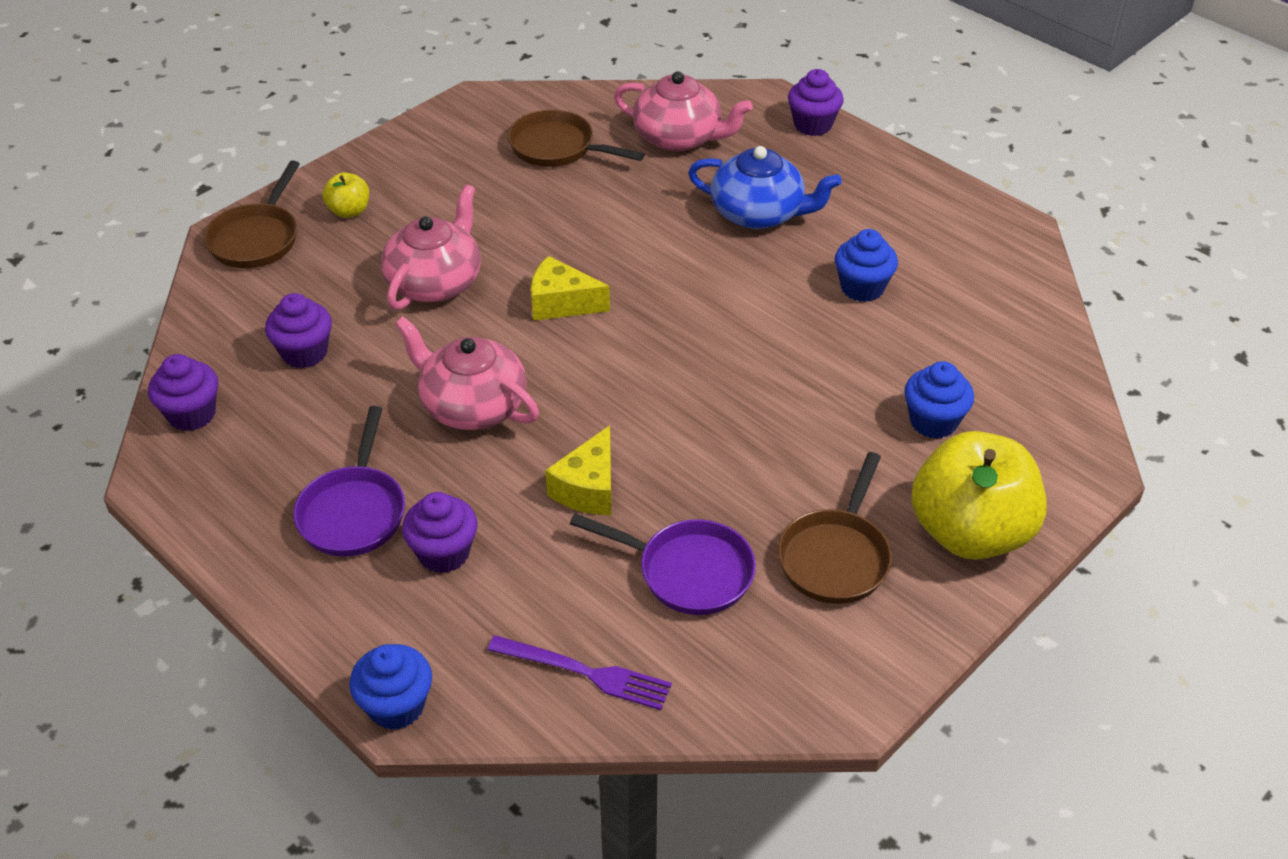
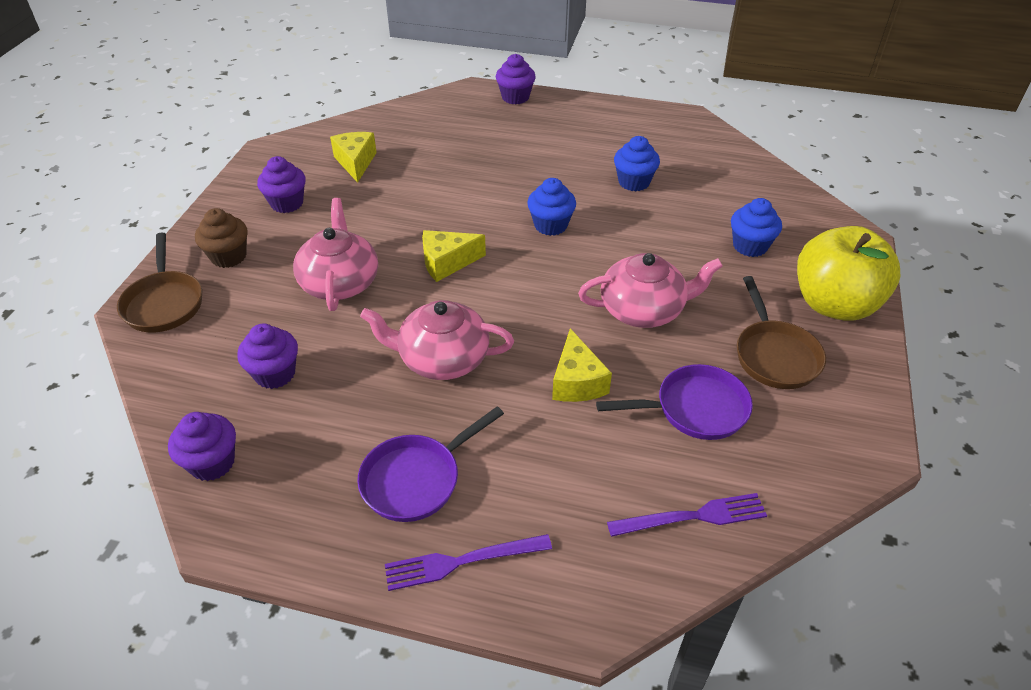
camera: 30 degrees left, 0 degrees up
(335, 604) = (462, 561): none -> purple fork
(349, 211) = (228, 256): yellow apple -> brown cupcake
(354, 512) = (416, 479): purple pan -> purple pan turned 75 degrees clockwise
(396, 706) = (580, 619): blue cupcake -> blue cupcake (550, 225)
(444, 553) = (513, 478): purple cupcake -> purple cupcake (287, 203)
(557, 148) = (356, 162): brown pan -> yellow cheese
(679, 137) = (435, 130): pink teapot -> pink teapot (643, 310)
(758, 213) = (529, 159): blue teapot -> none

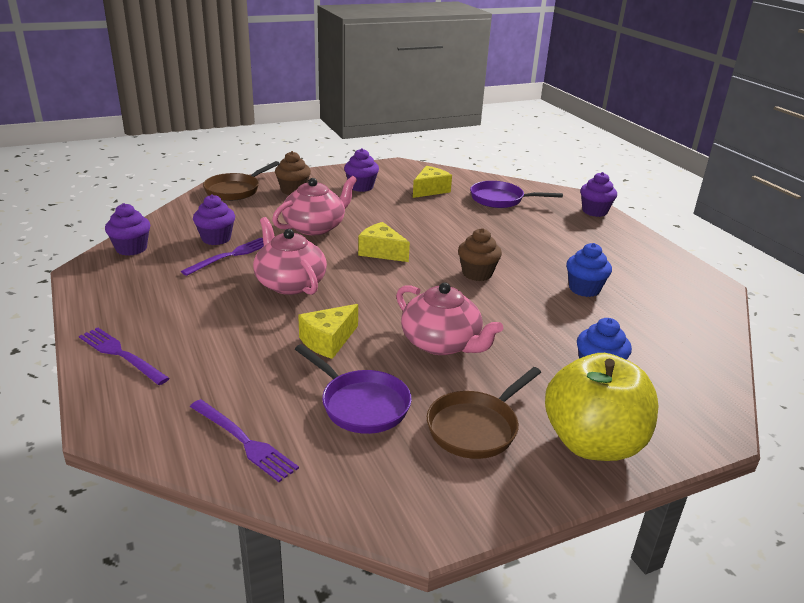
camera: 50 degrees right, 15 degrees down
(331, 379) = (230, 256): none -> purple fork
(416, 479) = (175, 313): purple pan -> purple pan (500, 199)
(550, 225) = (477, 273): blue cupcake -> brown cupcake

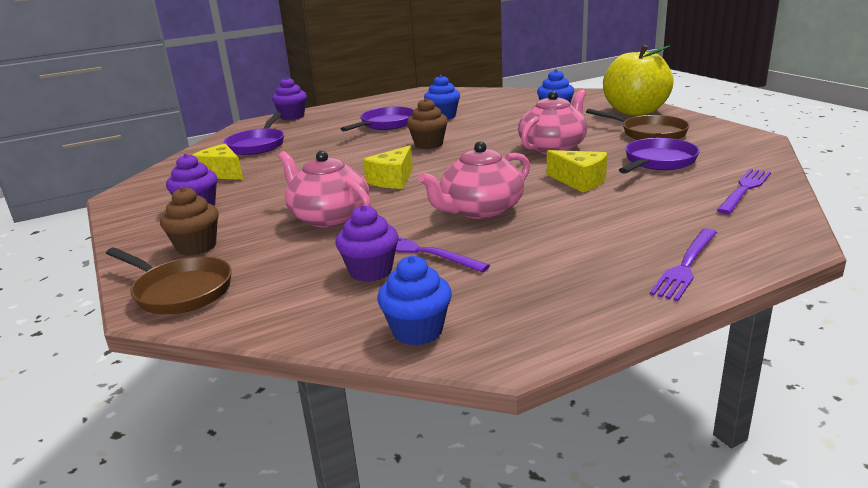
camera: 90 degrees left, 5 degrees down
(131, 249) = (417, 331): purple cupcake -> blue cupcake
(556, 255) = (385, 124): none -> purple pan

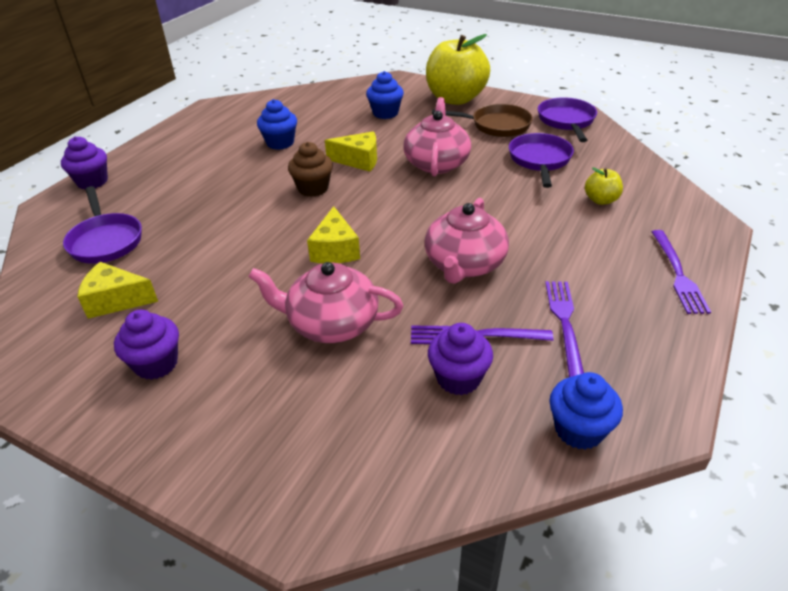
camera: 35 degrees left, 15 degrees up
(180, 291) = (299, 491): brown pan -> none
(196, 247) = (234, 422): brown cupcake -> none
(385, 124) = (229, 169): purple pan -> purple pan (566, 121)
(579, 181) = (505, 201): yellow cheese -> yellow cheese (358, 160)
(681, 199) = (601, 200): none -> yellow apple
(744, 190) = (630, 177): purple fork -> purple fork (565, 324)

